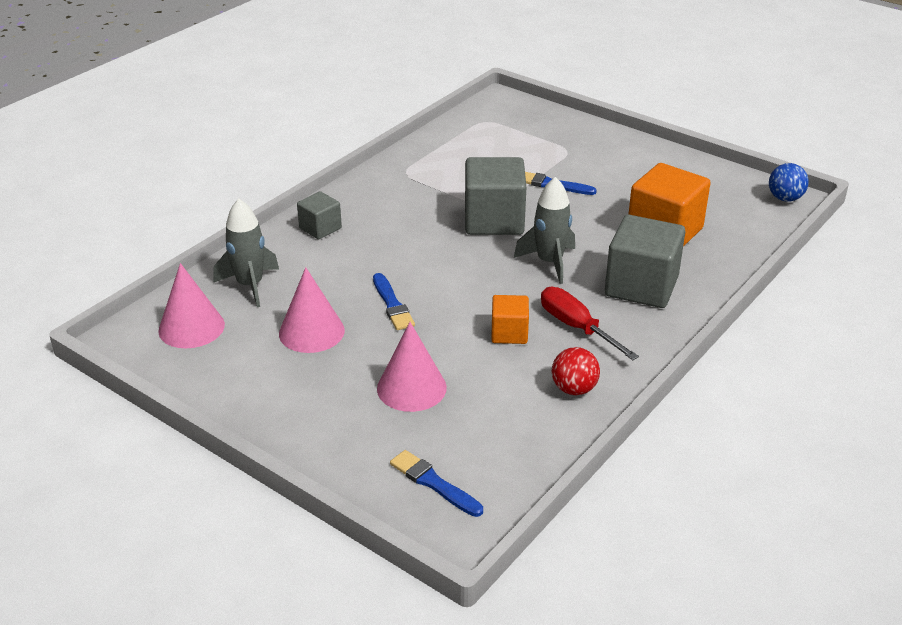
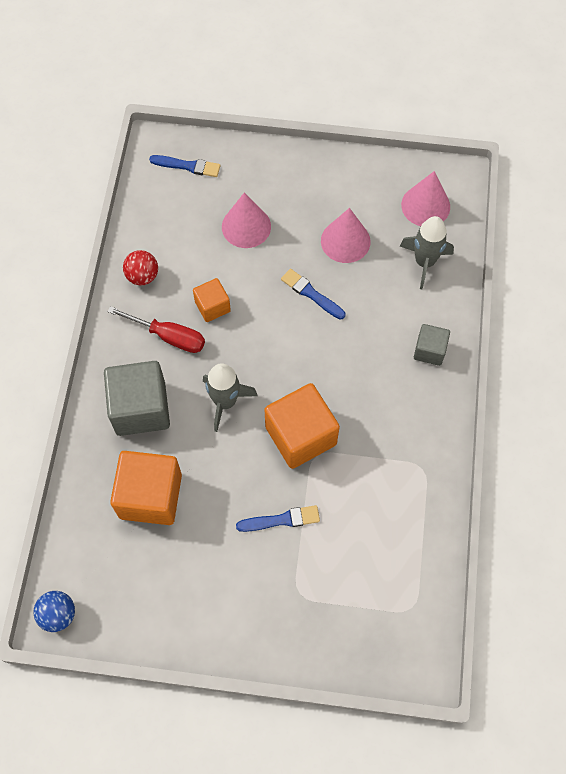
camera: 150 degrees right, 30 degrees up
(494, 220) = (301, 435): grey cube -> orange cube

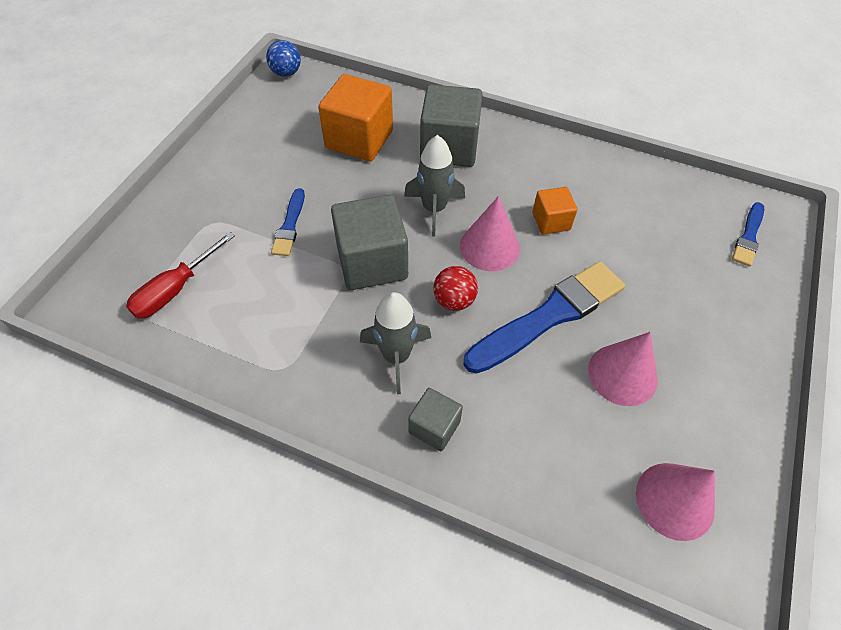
camera: 105 degrees right, 10 degrees down
(142, 276) = (600, 173): red ball -> red ball (454, 300)
(168, 336) = (523, 180): red screwdriver -> red screwdriver (175, 289)
(246, 226) = (656, 273): pink cone -> pink cone (489, 247)
(301, 435) = (372, 262): orange cube -> grey cube
(311, 294) = (549, 316): blue brush -> blue brush, size x1.97
(424, 262) = (574, 466): grey rocket -> grey rocket (396, 356)

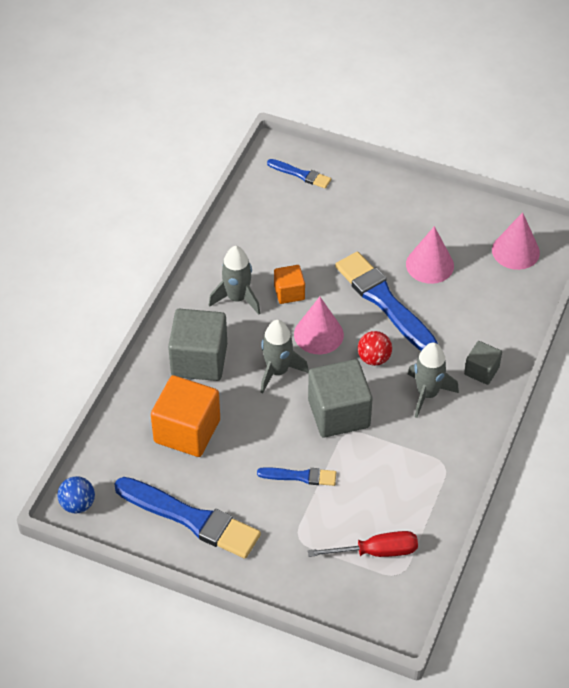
camera: 90 degrees left, 5 degrees down
(175, 289) = (376, 552): red screwdriver -> red screwdriver turned 45 degrees counterclockwise
(255, 143) = (191, 519): none -> blue brush
(536, 177) = (237, 298): none -> grey rocket

